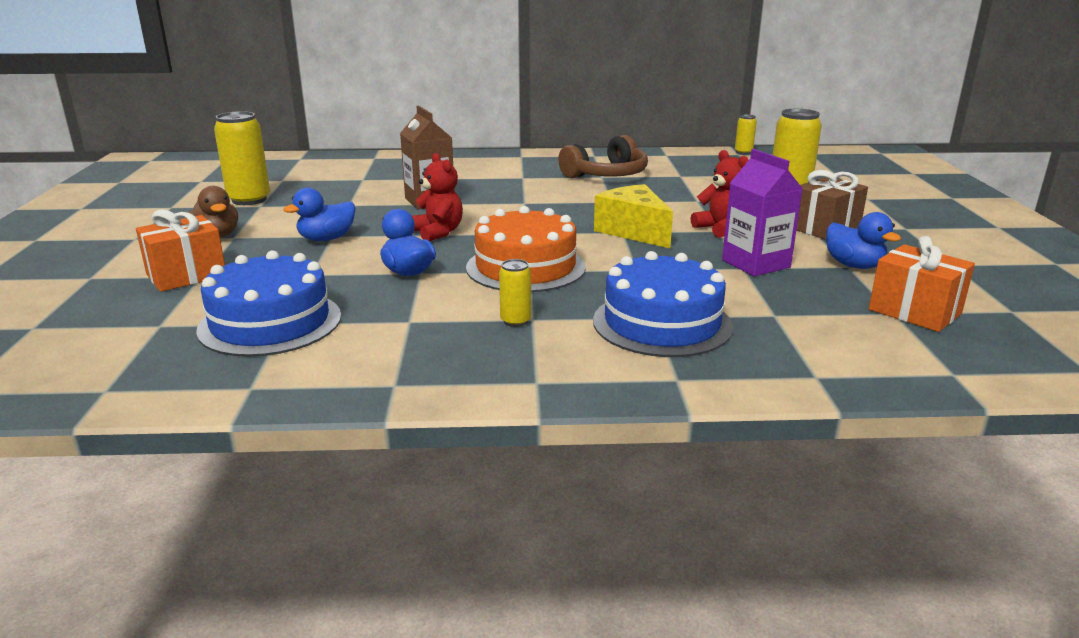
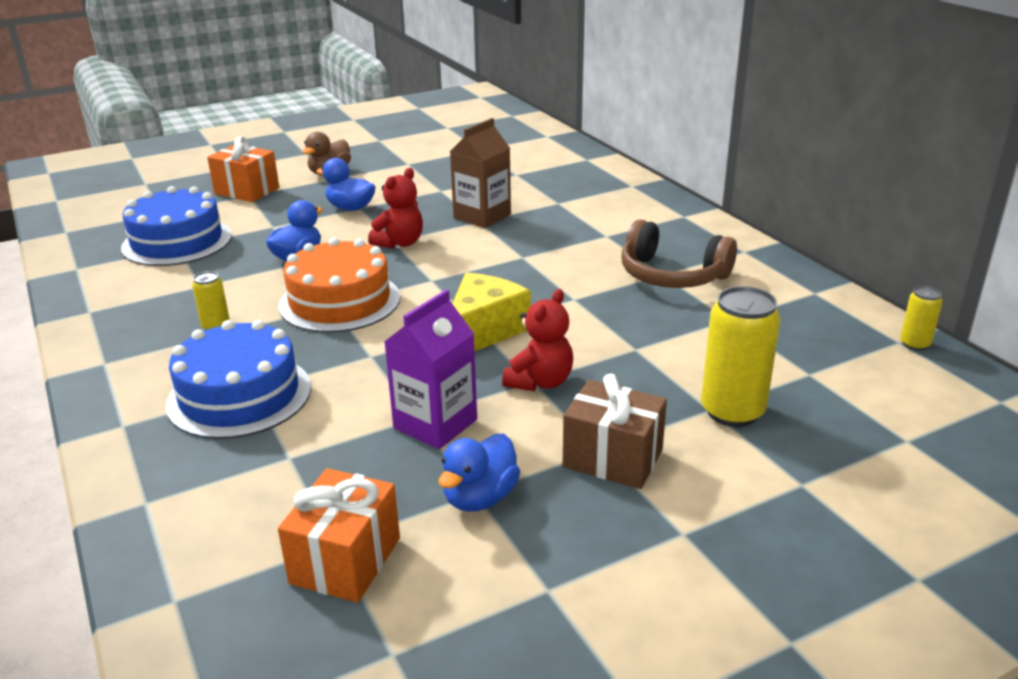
camera: 65 degrees right, 5 degrees up
(249, 200) = (418, 156): yellow can -> none

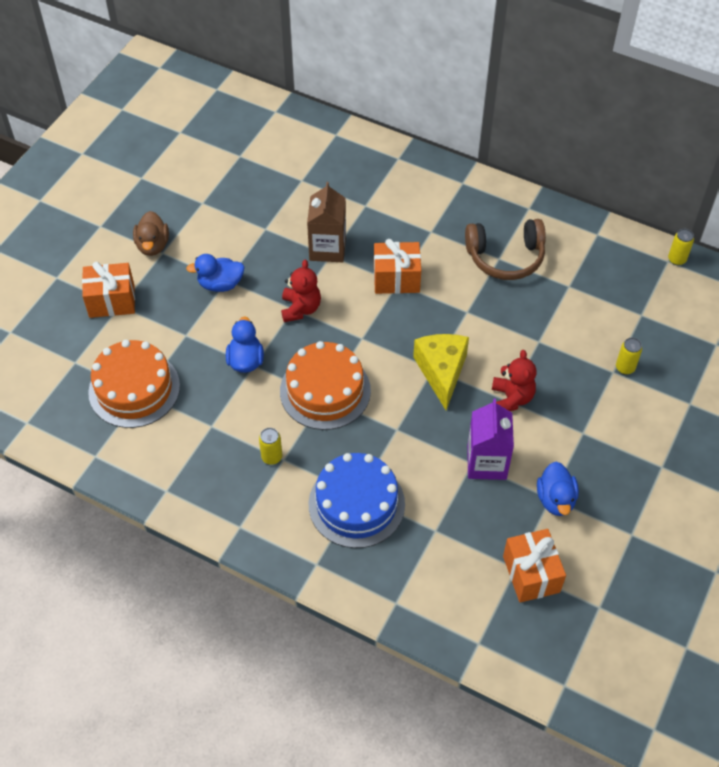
camera: 35 degrees left, 25 degrees up
(177, 242) = (134, 389): blue cake -> orange cake
(525, 253) = (396, 279): none -> orange gift
(613, 458) = (594, 436): brown gift -> none
(732, 412) = (625, 368): yellow can -> yellow can, size x0.52

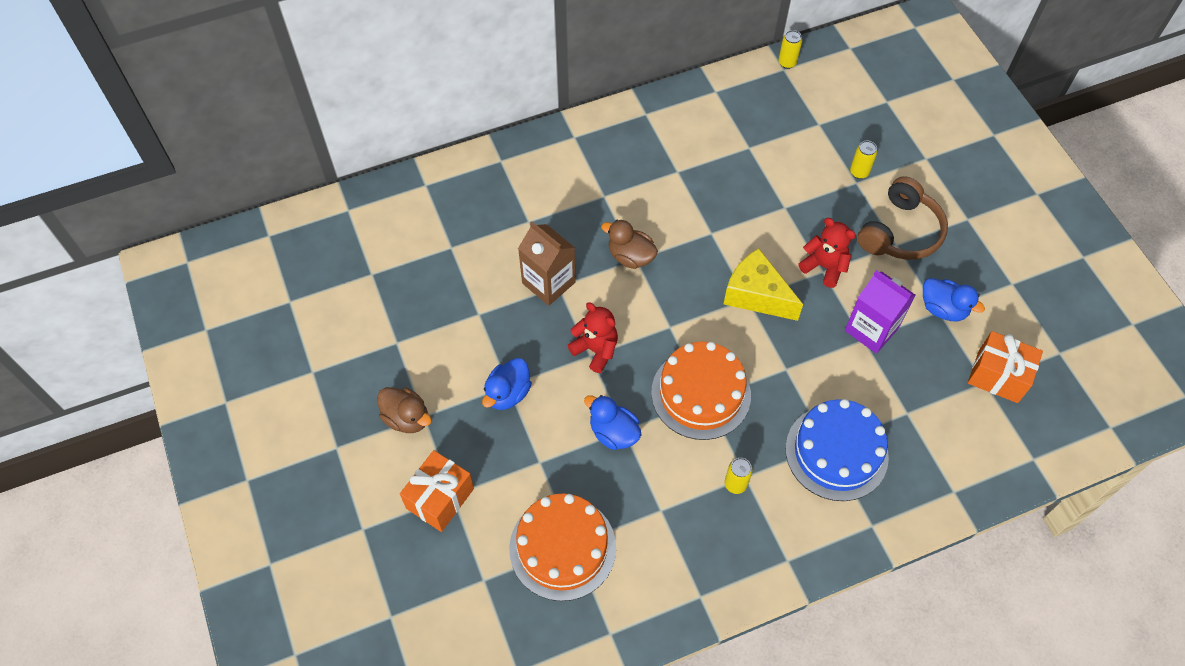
camera: 50 degrees left, 5 degrees up
(396, 279) = (630, 256): orange gift -> brown duck
(505, 257) = (681, 166): brown headphones -> brown headphones (900, 232)

